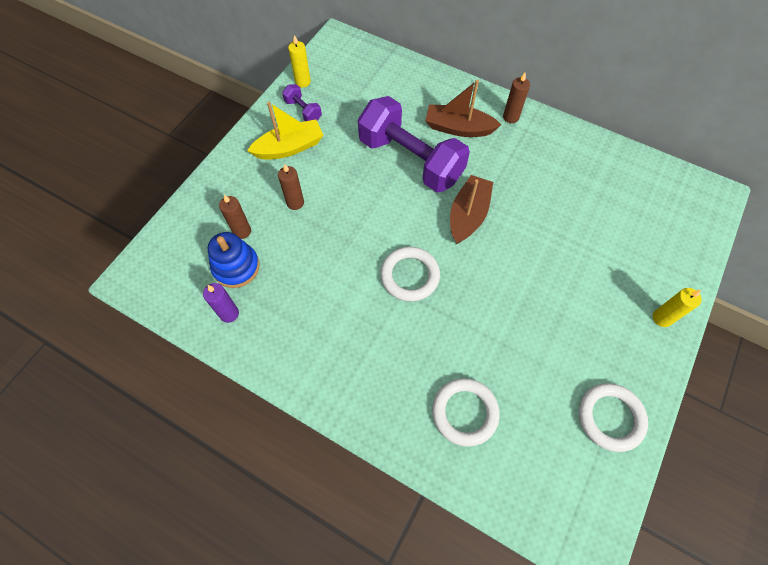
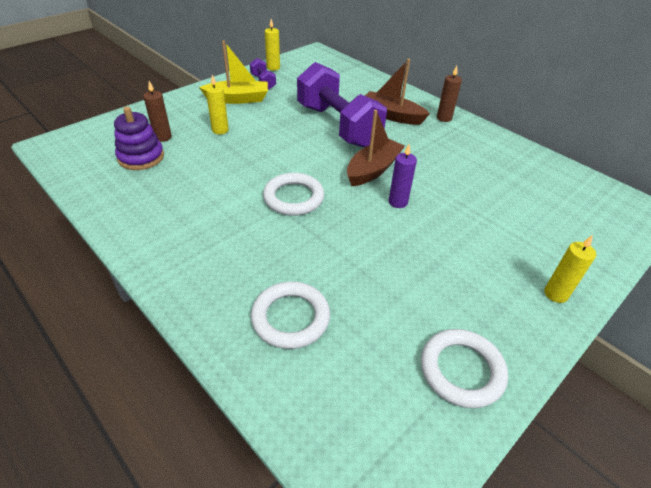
camera: 15 degrees right, 20 degrees down
(229, 313) = (111, 185): purple candle -> purple candle (398, 202)
(236, 267) = (141, 157): blue stacking toy -> purple stacking toy
(295, 203) = (220, 130): brown candle -> yellow candle

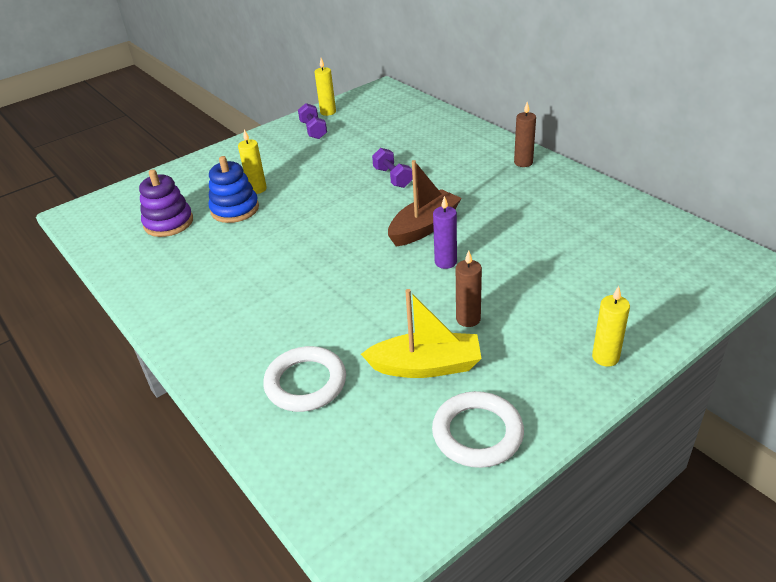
camera: 10 degrees right, 5 degrees down
(163, 137) = (194, 200): brown candle -> brown candle (468, 319)
(202, 147) = (235, 209): none -> blue stacking toy
(238, 99) = (281, 152): yellow boat -> yellow boat (426, 366)
(293, 198) = (328, 261): white ring -> none
(338, 125) = (393, 177): purple dumbbell -> purple dumbbell, size x0.42
(392, 115) = (459, 162): brown boat -> none

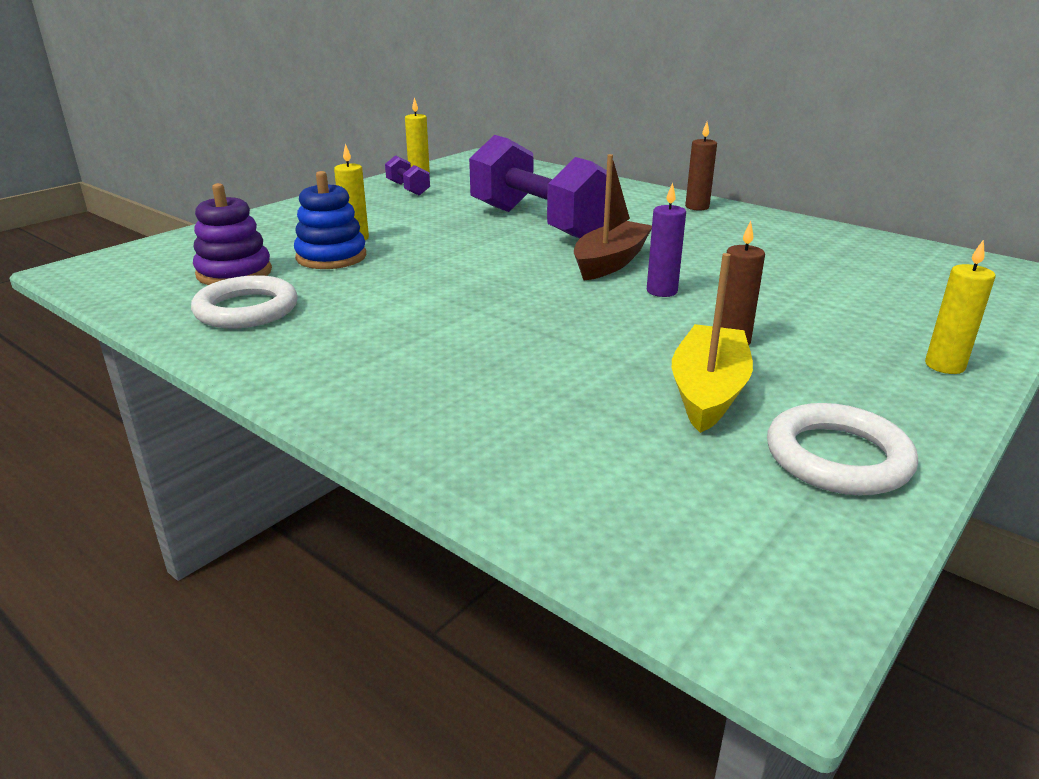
camera: 15 degrees left, 10 degrees down
(306, 383) = (537, 423): white ring -> white ring (246, 309)
(393, 177) = (539, 223): purple dumbbell -> purple dumbbell, size x2.37
(426, 366) = (708, 391): yellow boat -> yellow boat turned 60 degrees counterclockwise

